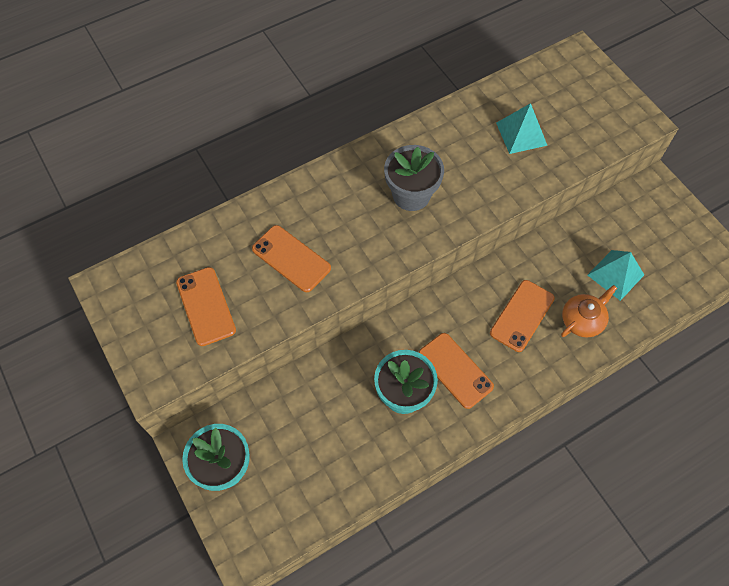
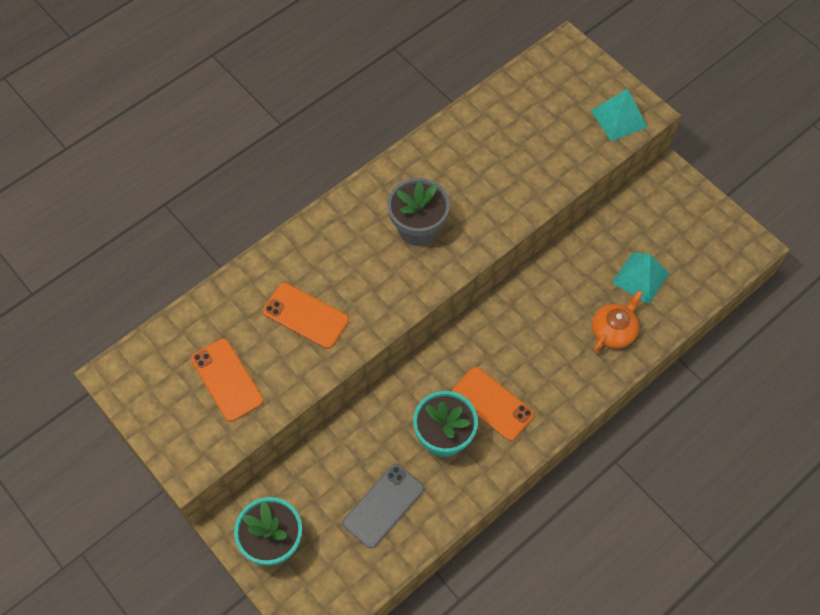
camera: 10 degrees left, 0 degrees up
(334, 450) = (383, 505): none -> grey phone
(521, 134) = (521, 145): turquoise pyramid -> turquoise pyramid (618, 118)
(522, 315) = (551, 336): orange phone -> none

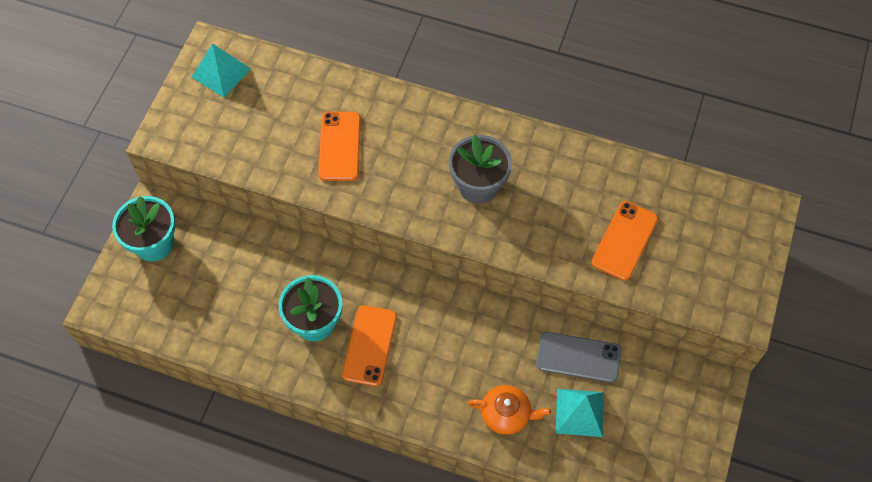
camera: 60 degrees right, 0 degrees up
(227, 380) = (249, 122): orange phone -> orange phone (624, 240)
(383, 505) = (227, 307): grey phone -> grey phone (578, 357)
(618, 118) = (718, 294): turquoise pyramid -> turquoise pyramid (221, 72)

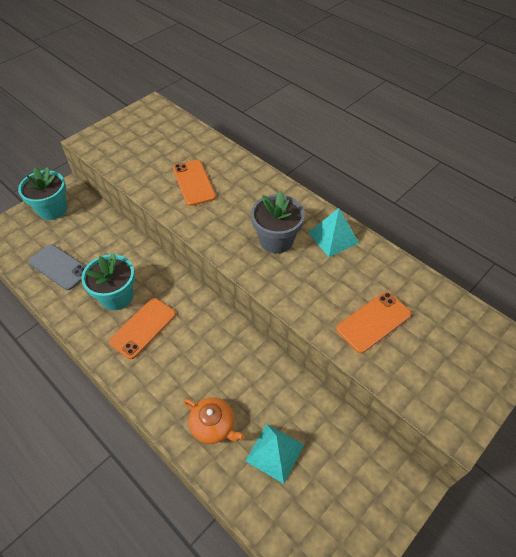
camera: 25 degrees right, 10 degrees down
(221, 72) = (148, 120): turquoise pyramid -> turquoise pyramid (333, 237)
(339, 146) = (193, 183): orange phone -> orange phone turned 45 degrees counterclockwise
(578, 357) = (297, 406): grey phone -> grey phone (59, 267)

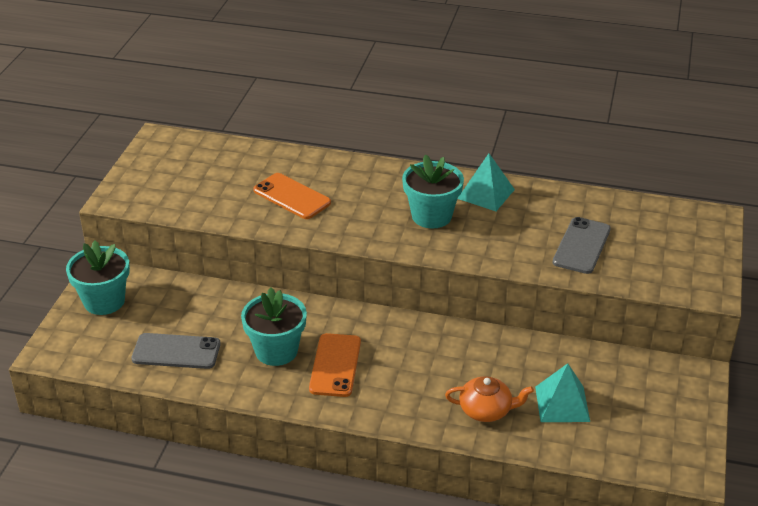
camera: 30 degrees left, 15 degrees down
(276, 240) = (431, 216): grey flower pot -> turquoise flower pot
(373, 321) = (581, 246): orange phone -> grey phone

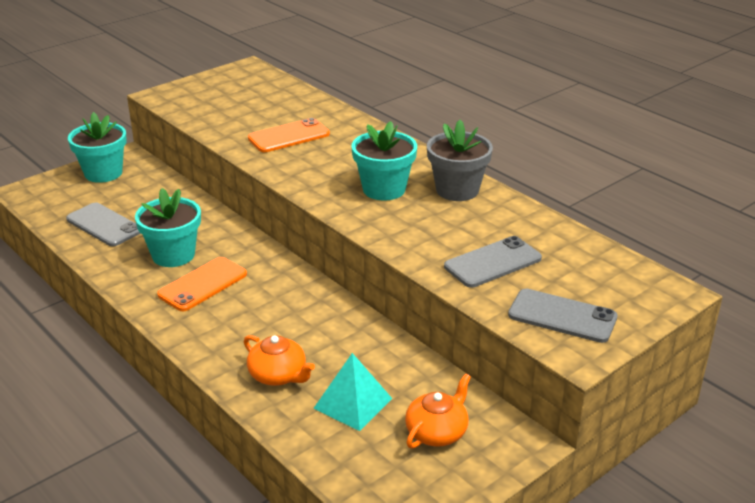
camera: 35 degrees right, 5 degrees down
(291, 197) = (289, 136): orange phone -> orange phone turned 75 degrees clockwise
(486, 194) = (457, 190): turquoise pyramid -> grey flower pot
(638, 395) = (437, 432): none -> orange teapot
(671, 268) = (562, 316): none -> grey phone

